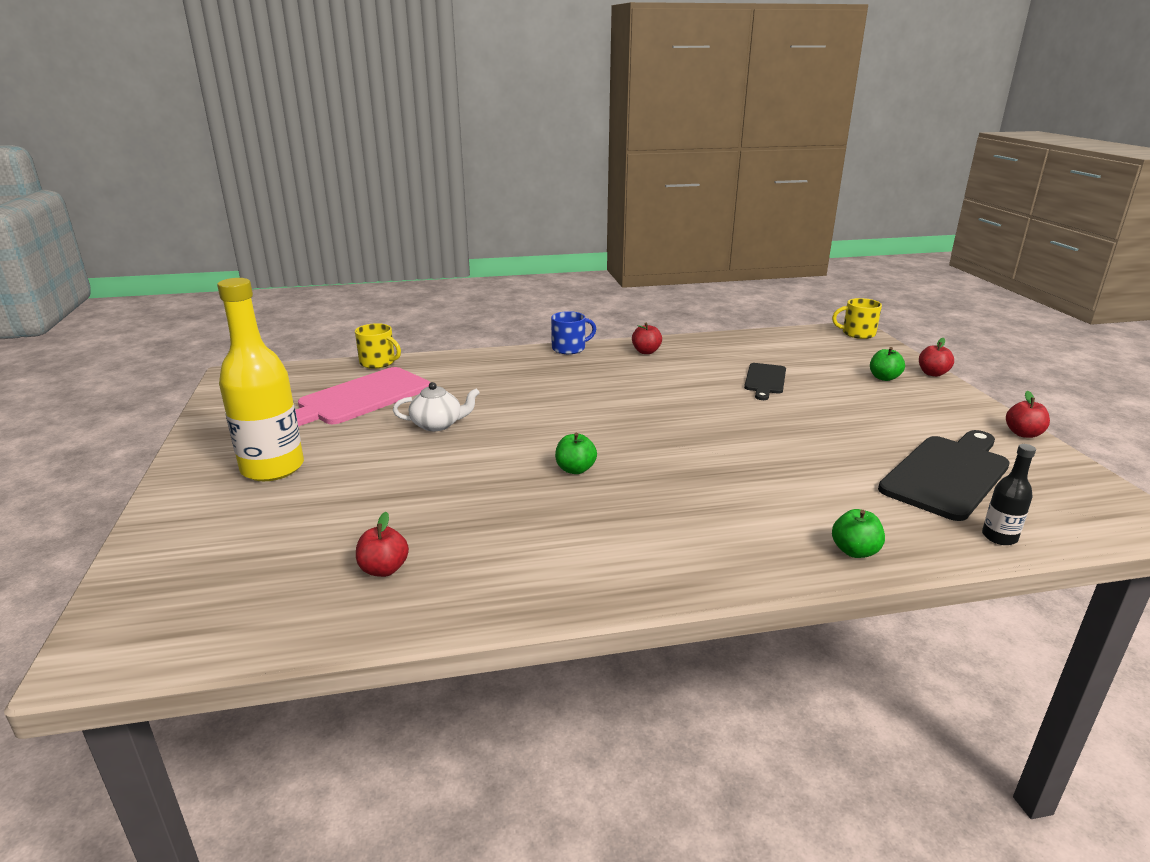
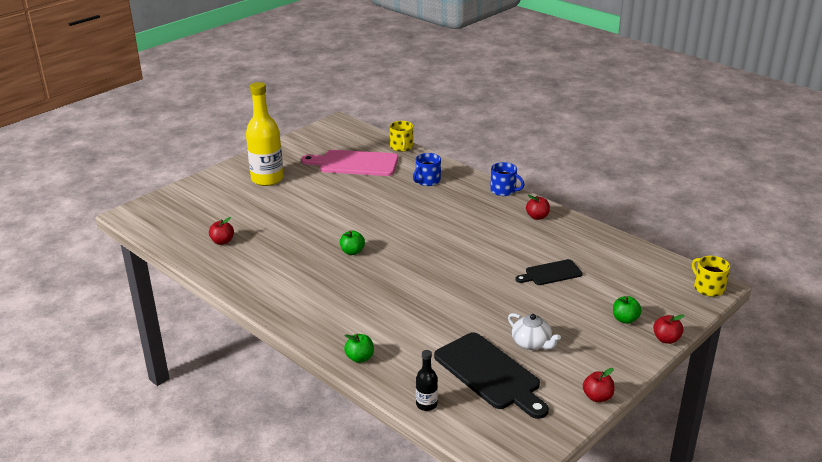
camera: 55 degrees right, 5 degrees up
(438, 424) = (353, 196): white teapot -> white teapot (532, 343)
(481, 374) = (427, 181): none -> blue mug
(948, 474) = (490, 374): black cutting board -> black cutting board turned 45 degrees clockwise

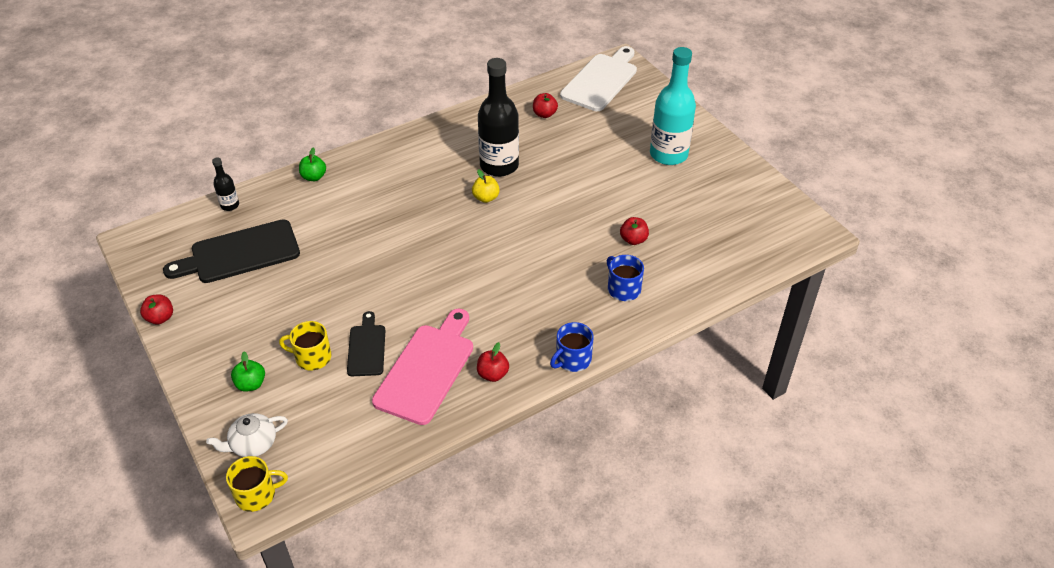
camera: 105 degrees right, 15 degrees up
(163, 220) = (601, 80): none -> white cutting board
(267, 179) = (668, 154): yellow bottle -> turquoise bottle
(306, 252) = (499, 166): none -> black bottle
(352, 252) = (486, 198): green apple -> yellow apple
(355, 163) = (689, 230): pink cutting board -> pink cutting board (427, 369)
(401, 147) = (728, 283): yellow mug -> yellow mug (312, 357)
(532, 343) = (261, 295): white teapot -> white teapot (253, 444)
(666, 339) = (198, 407): red apple -> red apple (633, 240)

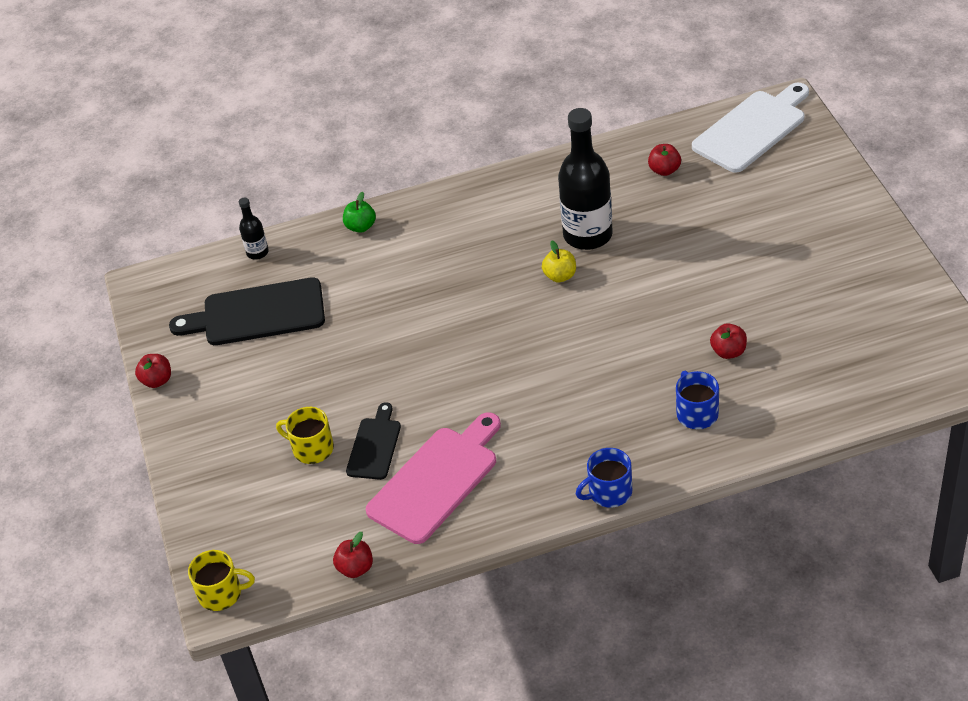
camera: 20 degrees right, 0 degrees up
(251, 384) = (239, 470): green apple -> none
(253, 444) = (228, 538): white teapot -> none
(493, 374) = (510, 497): red apple -> red apple (355, 568)
(668, 154) = (810, 242): turquoise bottle -> none

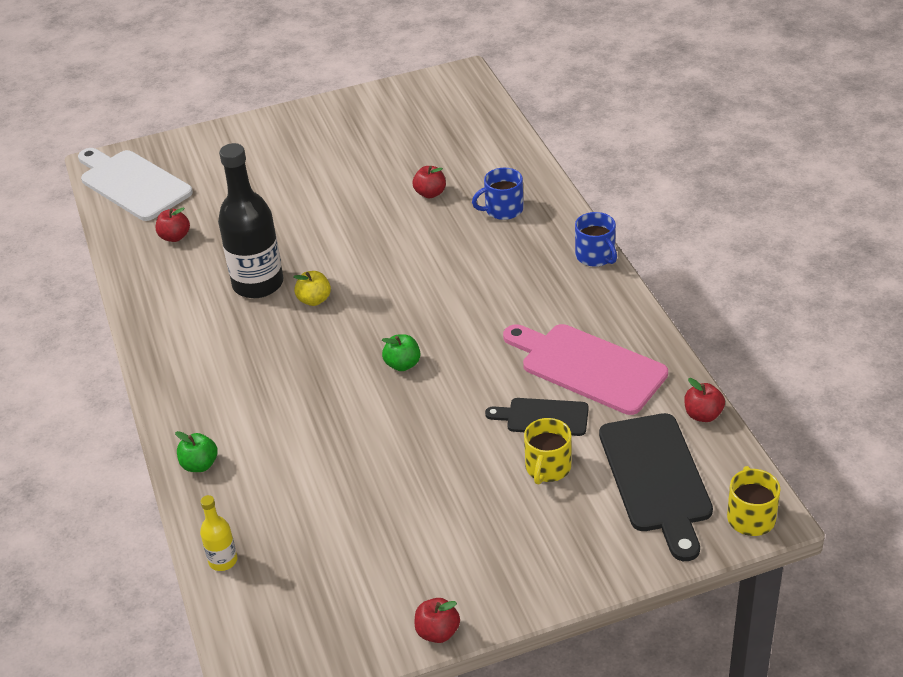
camera: 95 degrees left, 5 degrees down
(257, 253) = (223, 561): black bottle -> yellow bottle
(257, 313) = (333, 545): black cutting board -> black cutting board (656, 478)
(461, 344) = (402, 364): none -> green apple

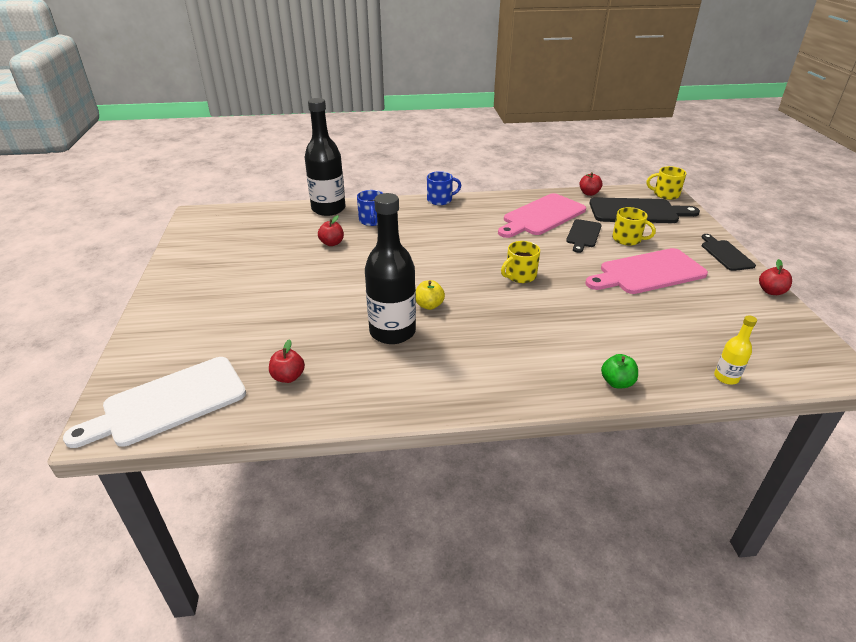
camera: 80 degrees left, 5 degrees down
(402, 364) = (520, 275): green apple -> yellow mug
(450, 491) = (648, 272): none -> pink cutting board
(520, 165) = (328, 209): none -> black bottle
(541, 587) = (725, 254): none -> black cutting board

